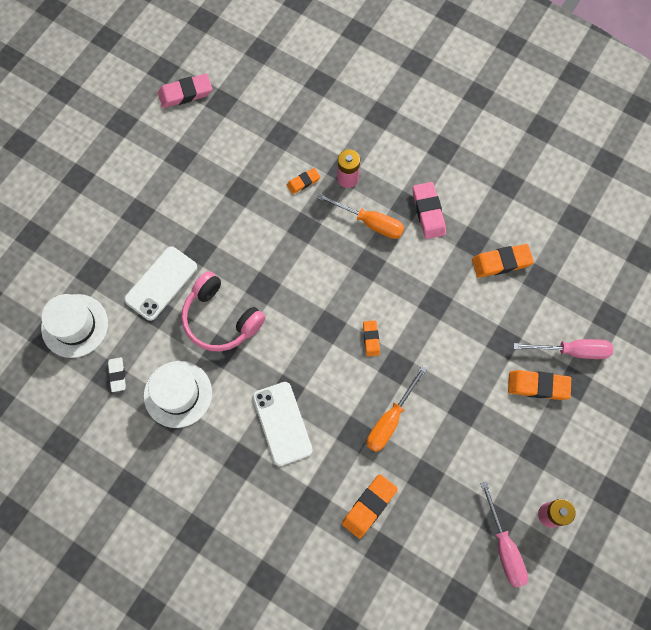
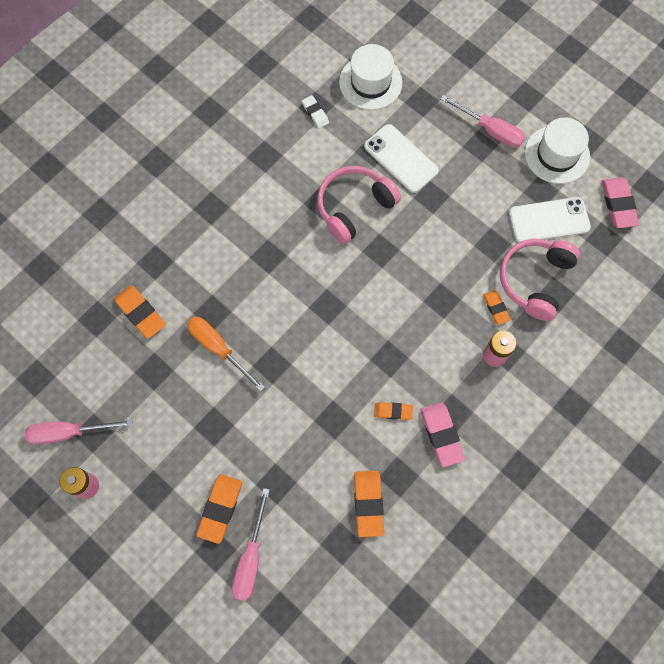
camera: 100 degrees right, 0 degrees up
(117, 375) = (315, 113): white eraser -> white eraser turned 60 degrees clockwise
(120, 206) = (490, 130): none -> pink screwdriver
(178, 394) = (286, 161): white hat -> white hat (557, 155)
(271, 153) = (535, 280): none -> pink headphones
(282, 423) = (238, 248): white phone -> white phone (549, 220)
(370, 222) = (437, 369): orange screwdriver -> none
(371, 339) = (306, 345): orange eraser -> orange eraser (393, 411)
(428, 212) = (441, 435): pink eraser -> pink eraser turned 75 degrees clockwise

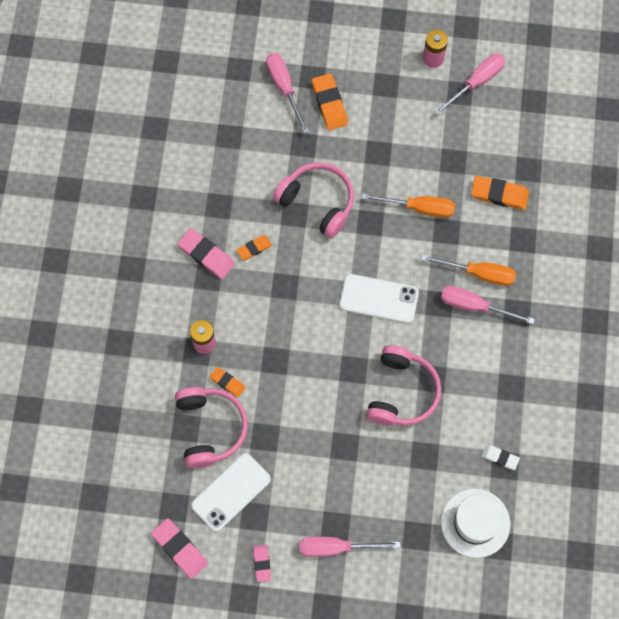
camera: 145 degrees right, 0 degrees up
(215, 258) = (479, 273): none -> orange screwdriver
(241, 235) = (474, 306): none -> pink screwdriver
(304, 416) = (317, 202): none -> pink headphones
(368, 503) = (227, 173): orange eraser -> none
(401, 159) = (395, 464): white phone -> white phone (379, 298)
(557, 155) = (262, 563): white hat -> pink eraser

